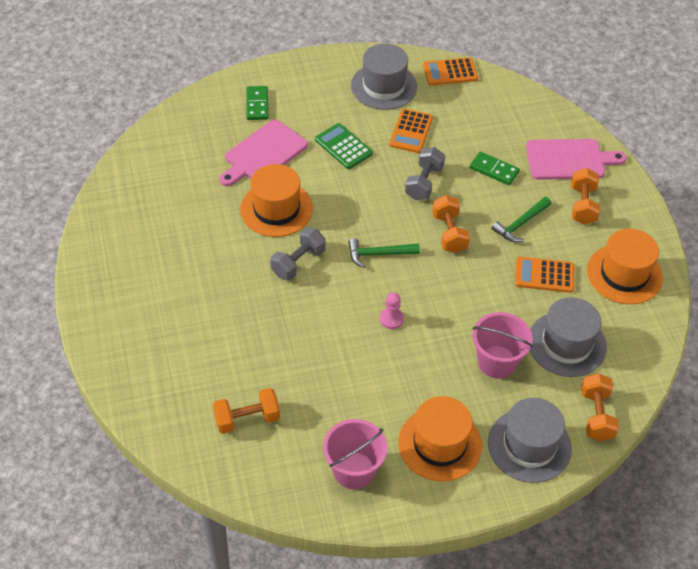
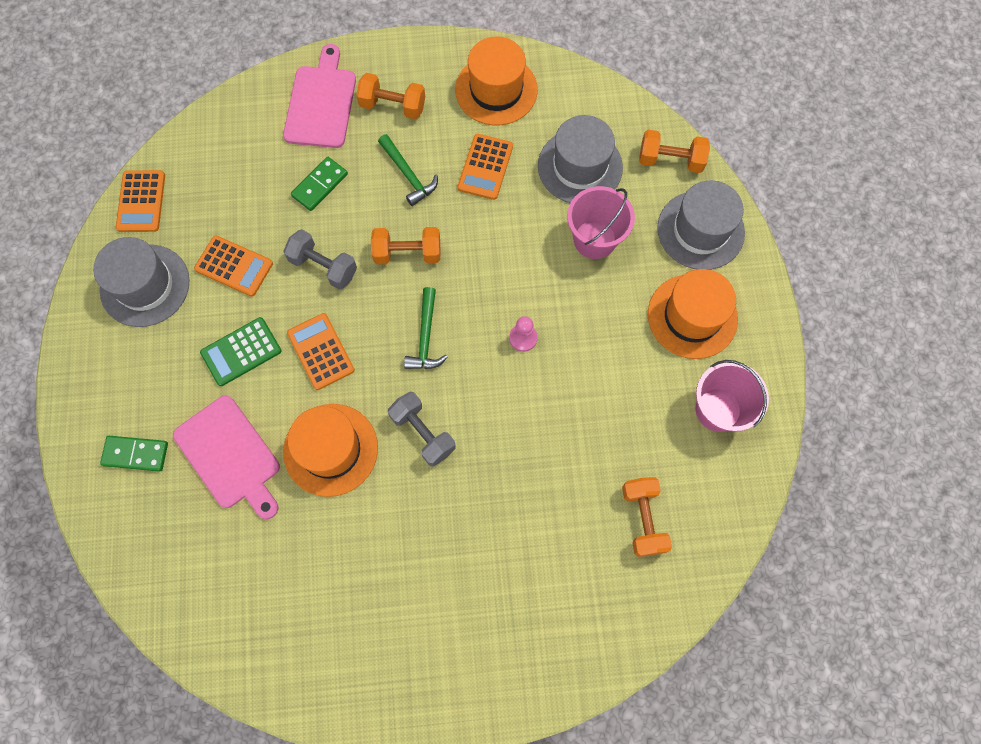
camera: 80 degrees left, 20 degrees up
(353, 192) = (321, 351): none -> orange calculator

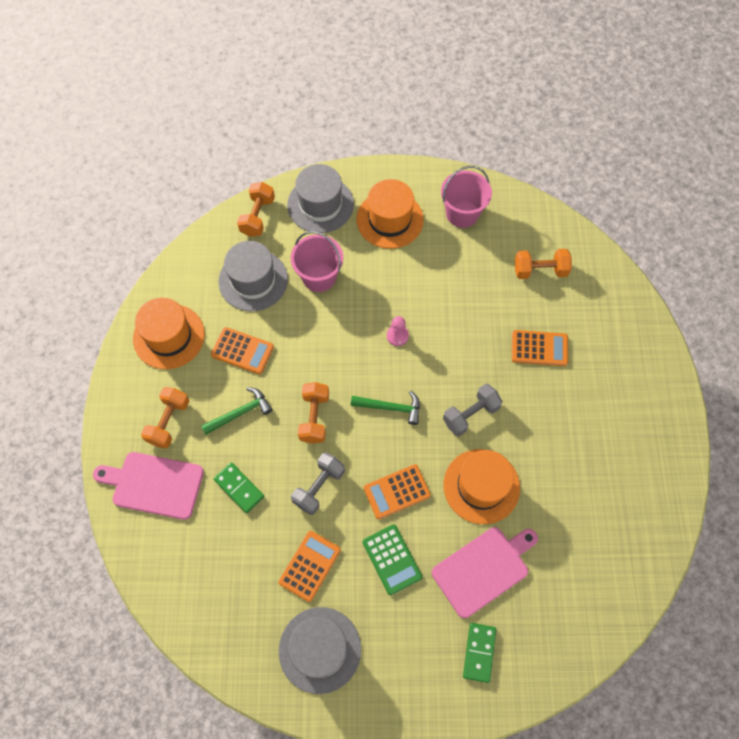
camera: 85 degrees left, 5 degrees down
(141, 201) = (231, 656): orange calculator -> orange calculator (539, 348)

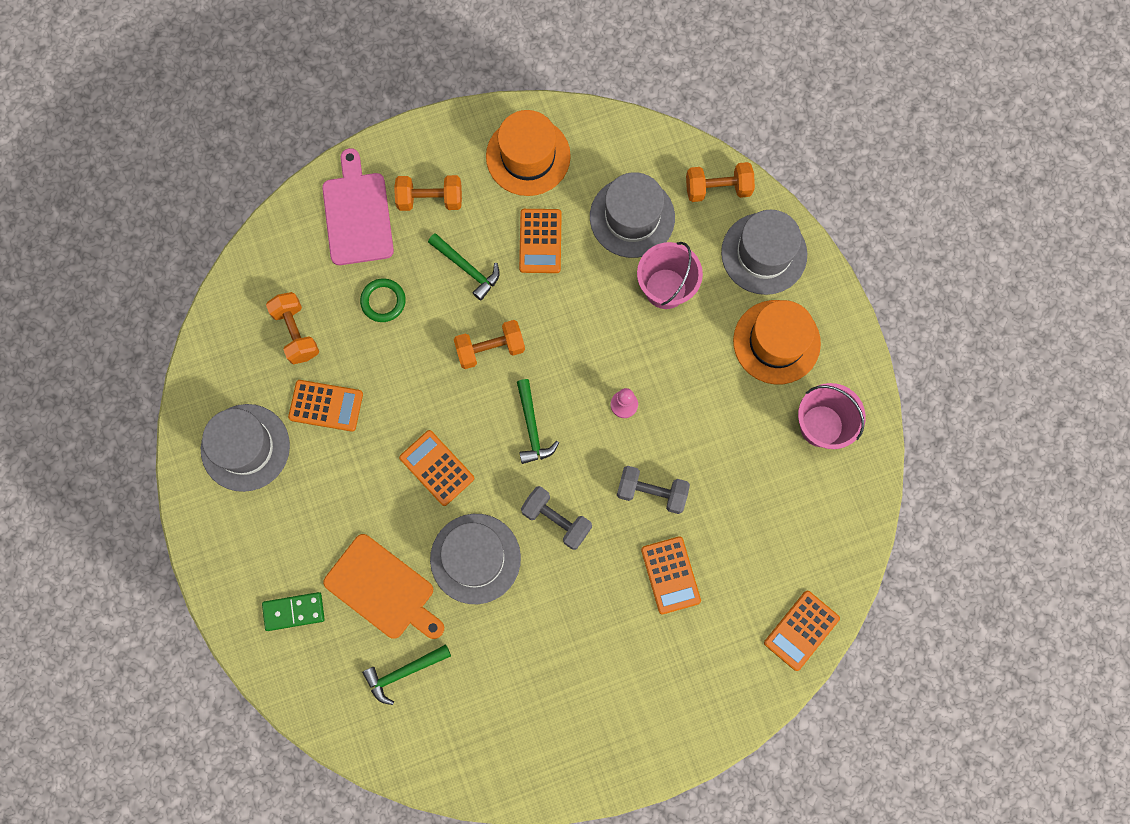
camera: 70 degrees right, 10 degrees up
(239, 488) = (383, 301): green domino -> green ring
(319, 487) = (413, 383): grey dumbbell -> grey dumbbell (651, 492)
(392, 559) = (361, 488): green calculator -> none
(481, 486) = (475, 558): orange hat -> grey hat
(483, 569) = (383, 589): pink cutting board -> orange cutting board
(540, 270) = (778, 546): orange dumbbell -> orange dumbbell (296, 333)
(557, 574) = (404, 672): none -> green hammer
(606, 277) = (801, 630): none -> orange calculator

